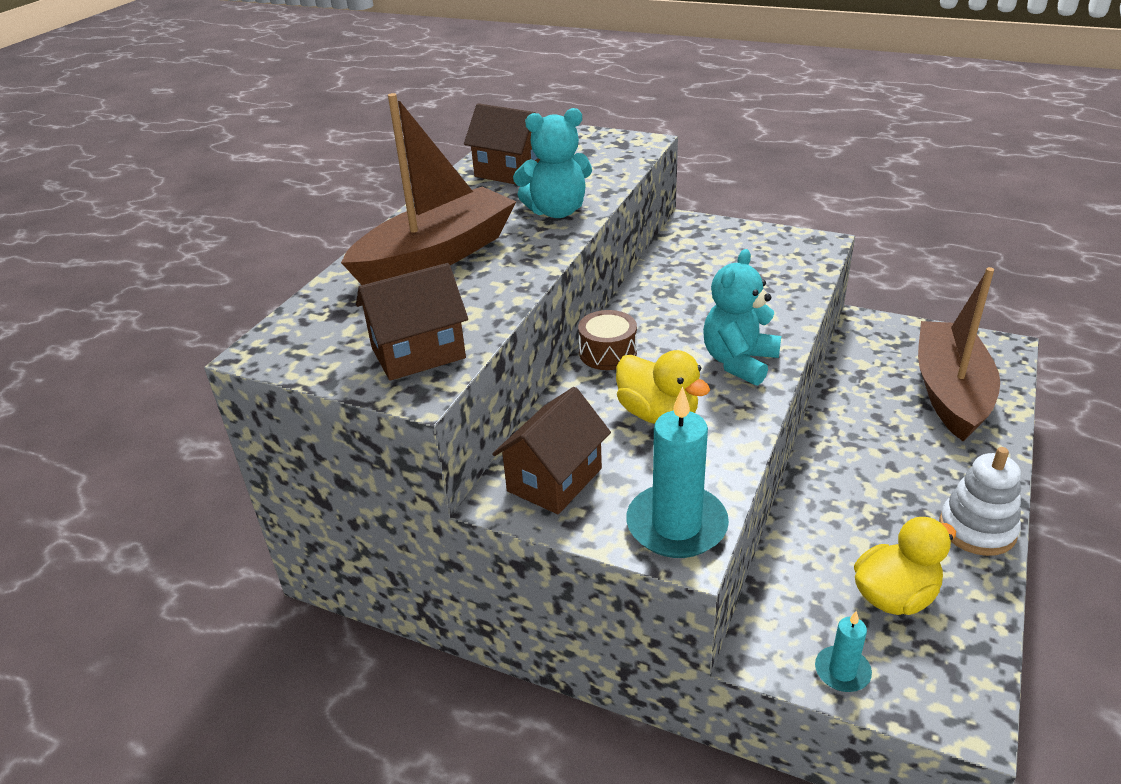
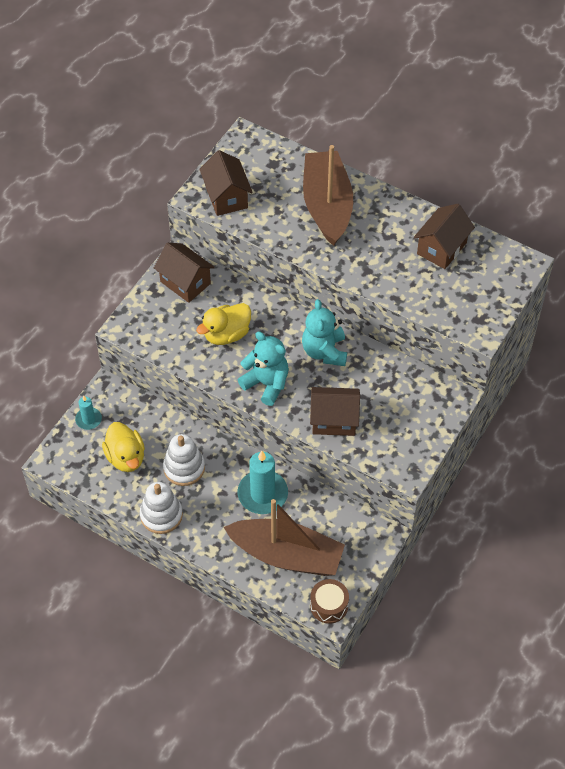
camera: 95 degrees right, 20 degrees up
(436, 256) = (327, 205): brown boat -> brown boat turned 150 degrees counterclockwise
(557, 211) = (373, 268): turquoise teddy bear -> turquoise teddy bear (324, 351)
(608, 353) = (291, 320): brown drum -> brown drum (329, 605)
(676, 525) = (140, 327): turquoise candle -> turquoise candle (262, 494)
(773, 299) = (334, 420): none -> brown house
(873, 515) = (184, 468): none -> white stacking toy

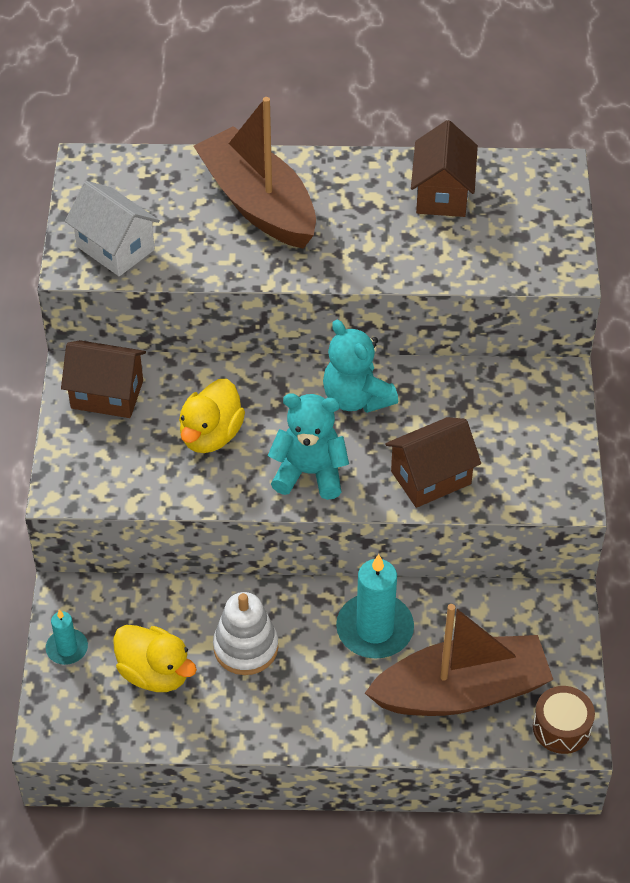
camera: 30 degrees left, 5 degrees down
(161, 515) = (258, 725): white stacking toy -> none
(226, 197) = (115, 248): brown house -> white house

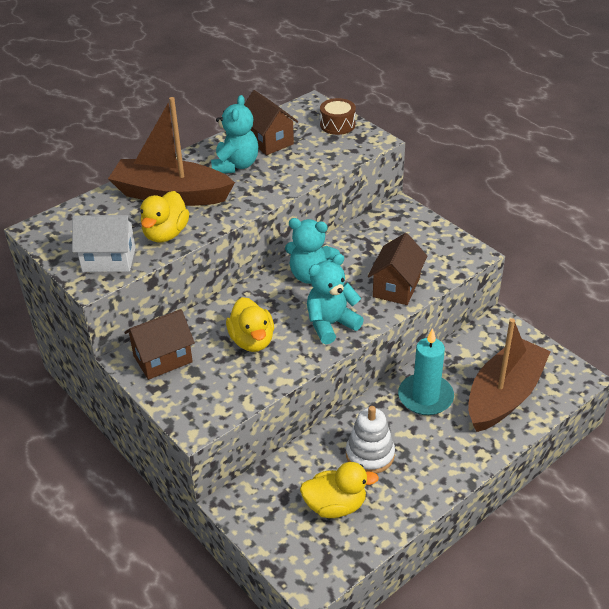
camera: 40 degrees left, 10 degrees down
(67, 648) = (266, 531): turquoise candle -> none
(200, 252) = (165, 234): none -> yellow duck
(367, 206) = (235, 165): none -> turquoise teddy bear
(561, 727) = (569, 377): brown drum -> brown drum (337, 125)

